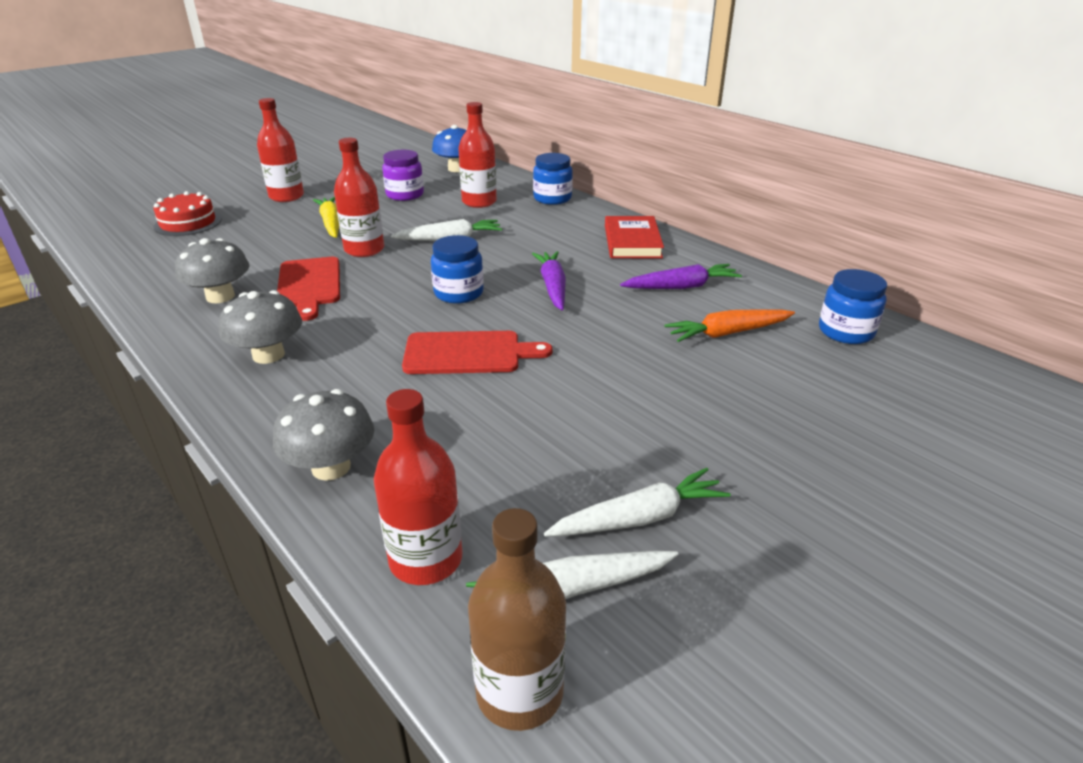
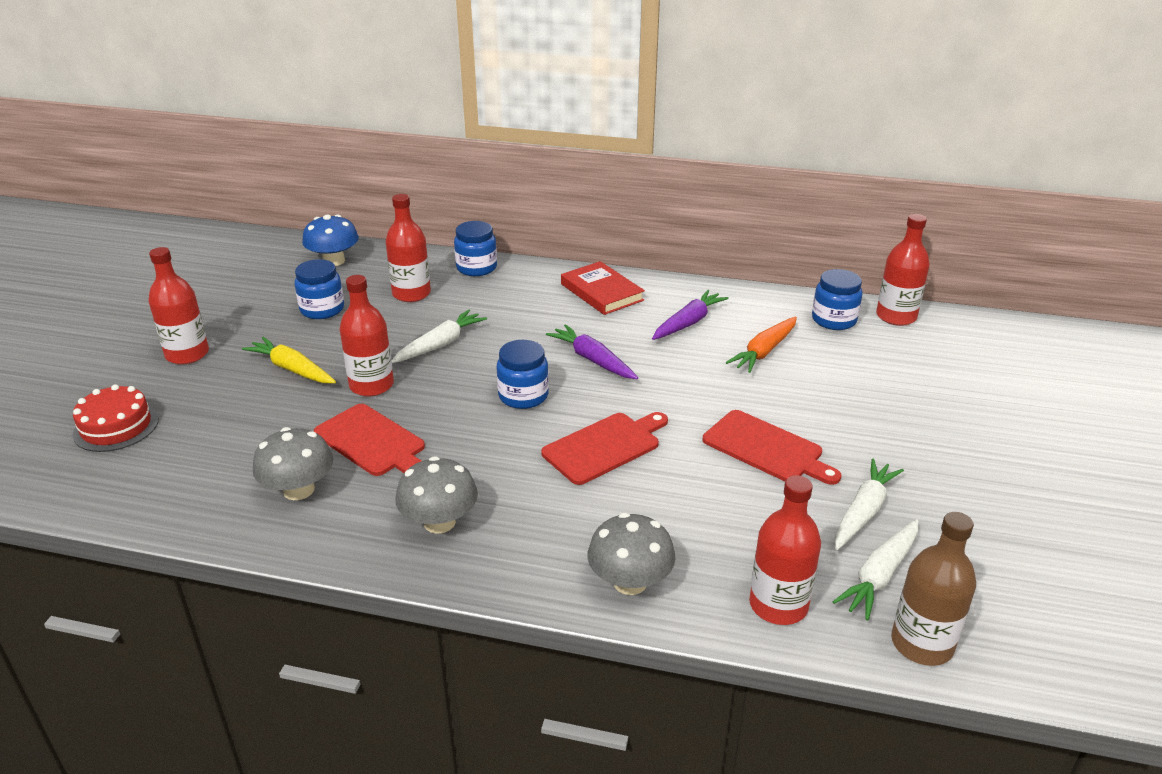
camera: 35 degrees left, 0 degrees up
(405, 195) = (322, 309): purple jar -> blue jar
(614, 414) = (766, 448): none -> red cutting board
(931, 352) = (896, 317): none -> red bottle

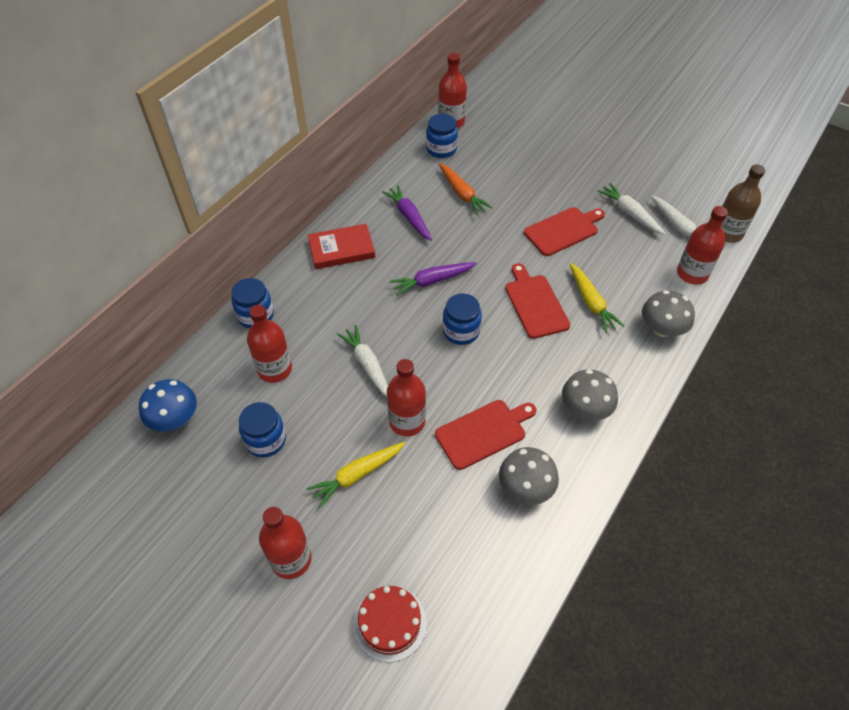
camera: 70 degrees left, 20 degrees up
(639, 498) = (591, 302): none -> yellow carrot

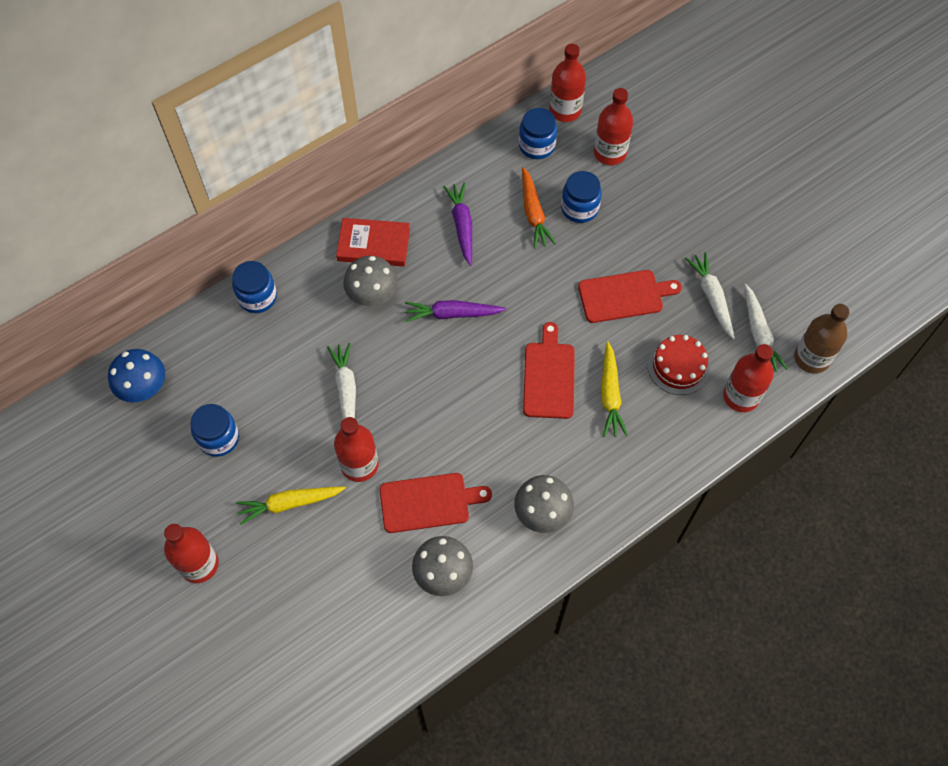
camera: 20 degrees right, 10 degrees up
(275, 369) = (254, 365): red bottle -> red bottle (610, 153)
(390, 623) = (262, 654): red cake -> red cake (678, 366)
(461, 331) = (456, 383): blue jar -> blue jar (579, 208)
(661, 329) = (670, 450): grey mushroom -> grey mushroom (372, 294)

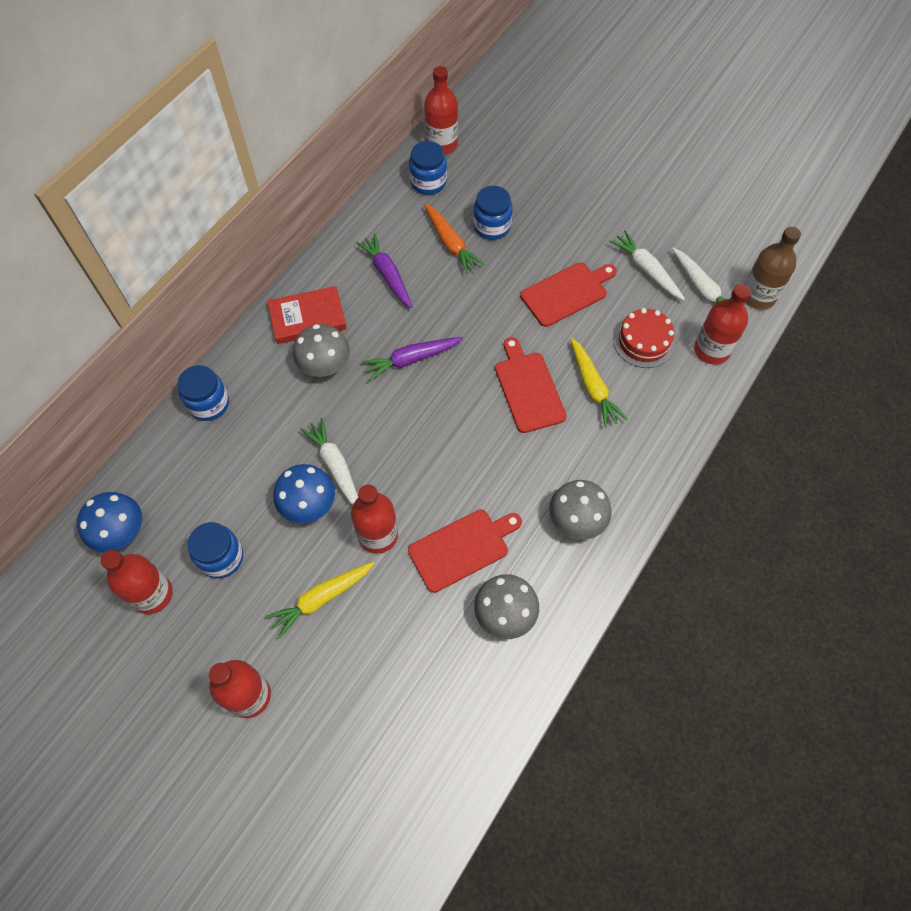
camera: 20 degrees left, 0 degrees up
(309, 416) = (308, 504): none -> blue mushroom
(610, 153) = (498, 170): red bottle -> red bottle (152, 594)

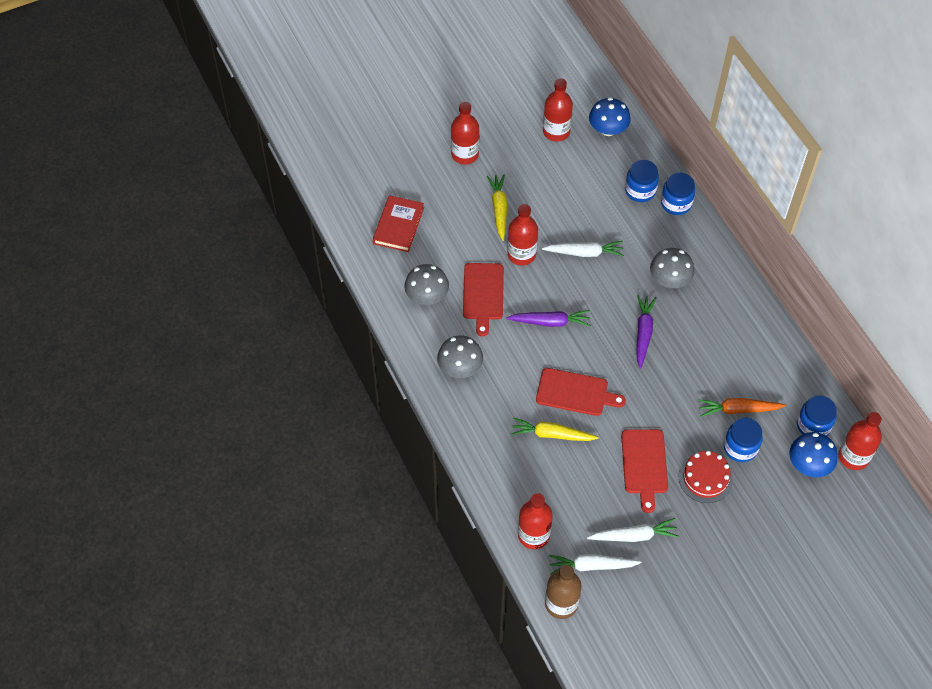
camera: 120 degrees right, 5 degrees down
(221, 557) = (558, 171): blue jar -> blue jar (640, 190)
(308, 318) = (717, 286): red book -> red book (398, 226)
(308, 504) = (566, 227): blue mushroom -> blue mushroom (809, 464)
(387, 275) = (730, 353): purple carrot -> purple carrot (550, 322)
(644, 341) = (569, 492): red cake -> red cake (705, 478)

